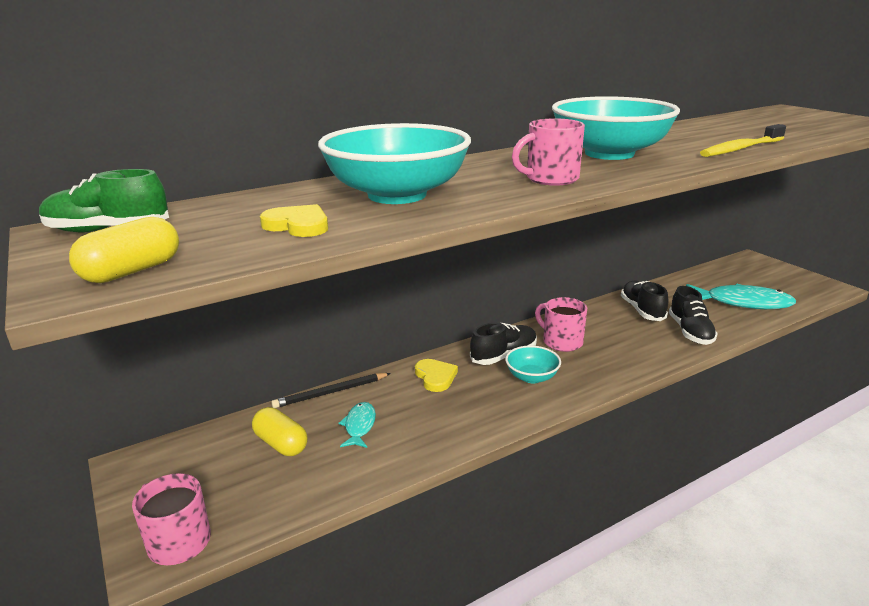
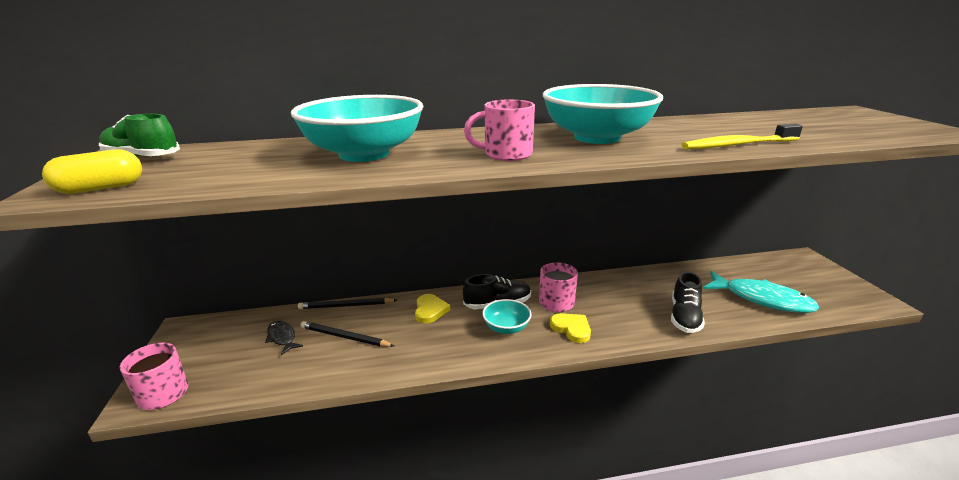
camera: 20 degrees right, 0 degrees up
(281, 444) = (282, 337): yellow capsule -> black fish
(298, 225) = (256, 169): yellow heart -> yellow heart (571, 329)
(359, 426) = (344, 337): turquoise fish -> black pencil
(642, 310) = (652, 288): black shoe -> none

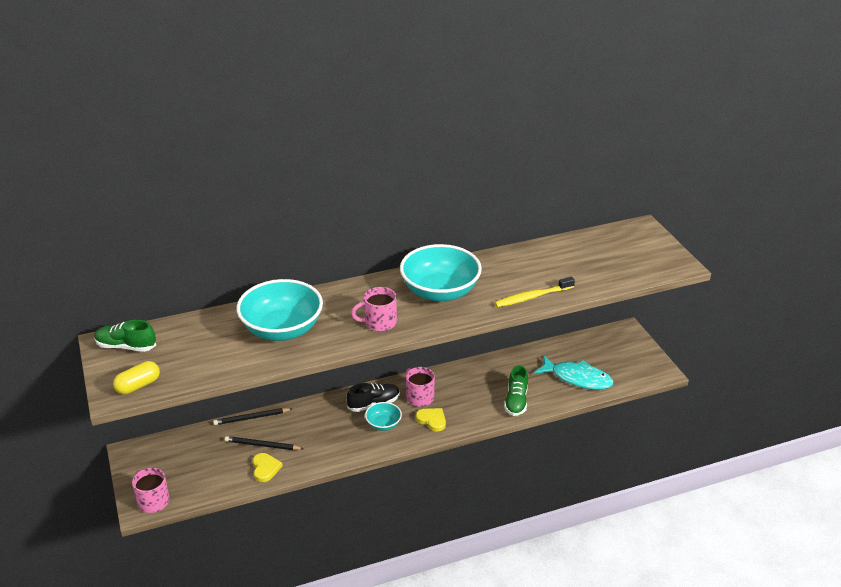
camera: 10 degrees left, 10 degrees up
(282, 337) = (214, 451): black fish -> none
(430, 310) = (321, 415): yellow heart -> yellow heart (265, 468)
(684, 317) = (516, 401): black shoe -> green shoe

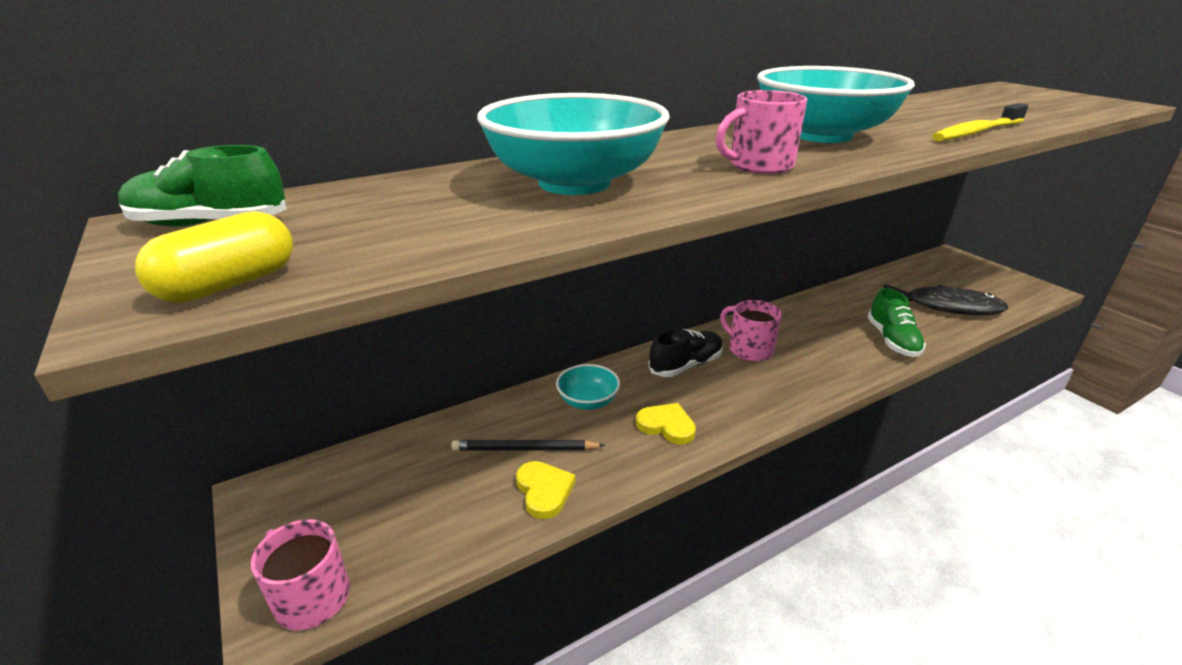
camera: 10 degrees left, 5 degrees down
(251, 418) = (492, 407): black pencil -> none
(383, 424) = (718, 392): turquoise bowl -> turquoise bowl (588, 401)
(432, 420) = (790, 378): yellow heart -> yellow heart (666, 426)
(577, 378) = (947, 307): turquoise fish -> black fish

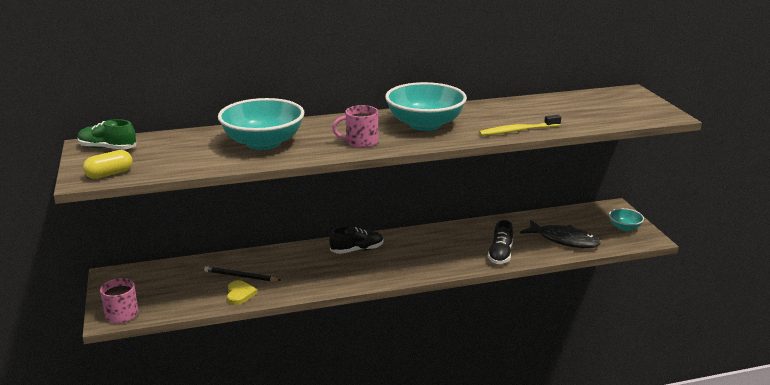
camera: 15 degrees right, 5 degrees down
(588, 401) = (287, 260): turquoise bowl -> turquoise bowl (624, 227)
(666, 426) = (321, 277): yellow heart -> none
(749, 349) = (403, 247): pink mug -> none
(892, 340) = (500, 254): green shoe -> black shoe

